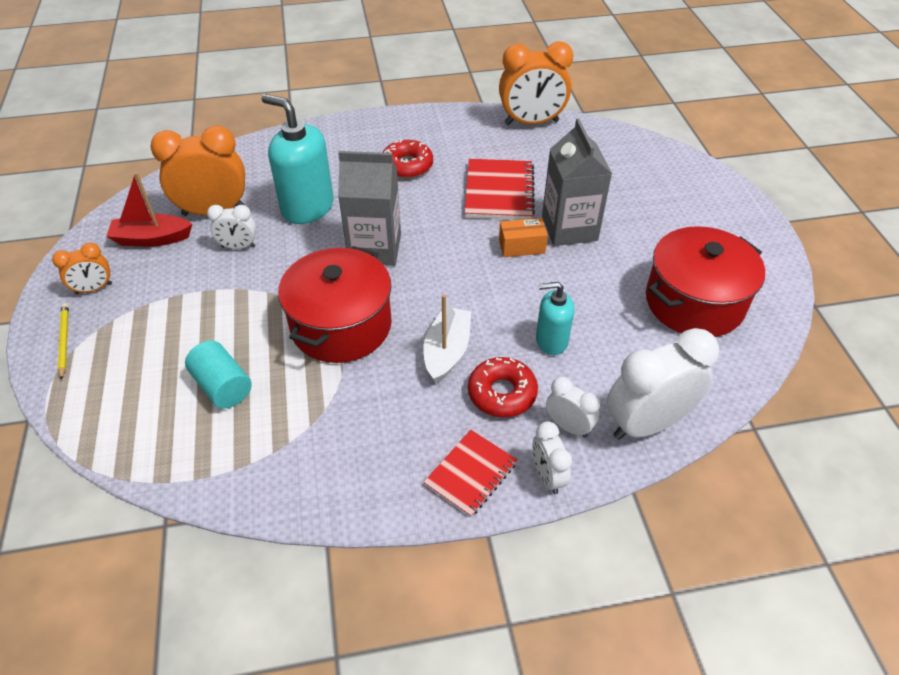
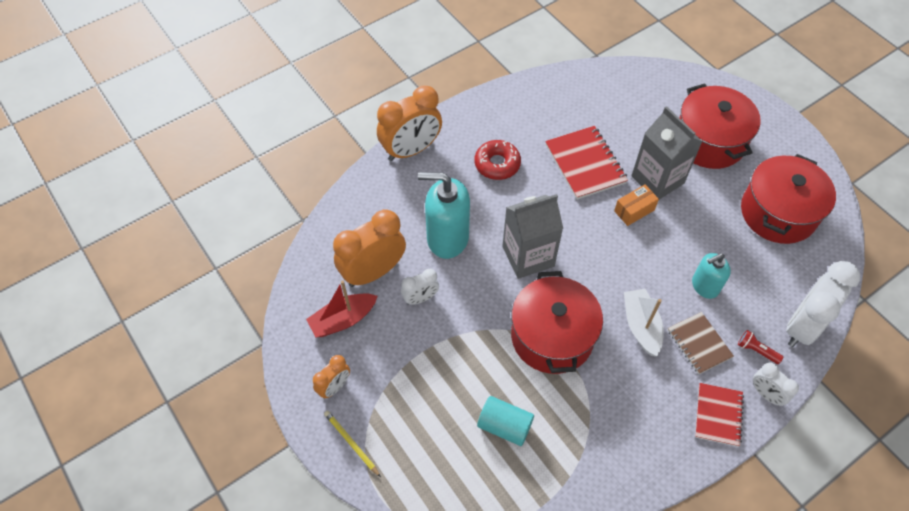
camera: 25 degrees left, 10 degrees up
(502, 393) = (699, 344): red donut -> brown notebook
(531, 123) = (565, 82): orange clock -> orange clock (411, 150)
(568, 426) = (756, 350): white clock -> red flashlight
(655, 213) = (709, 141): none -> red pot

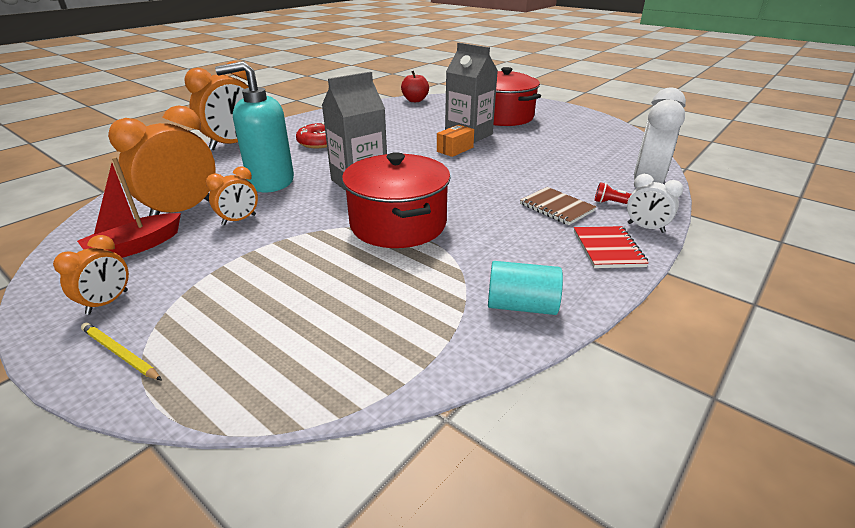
camera: 15 degrees left, 25 degrees down
(420, 298) = (239, 220): white clock -> orange clock
(504, 426) = (354, 298): turquoise cylinder -> turquoise cylinder (521, 306)
(585, 164) = (402, 134): red notebook -> none
(617, 74) = (415, 100): none -> red apple
(641, 326) = (492, 205): white boat -> none
(704, 286) = (541, 177): turquoise soap dispenser -> none
(778, 213) = (579, 138): red pot -> none

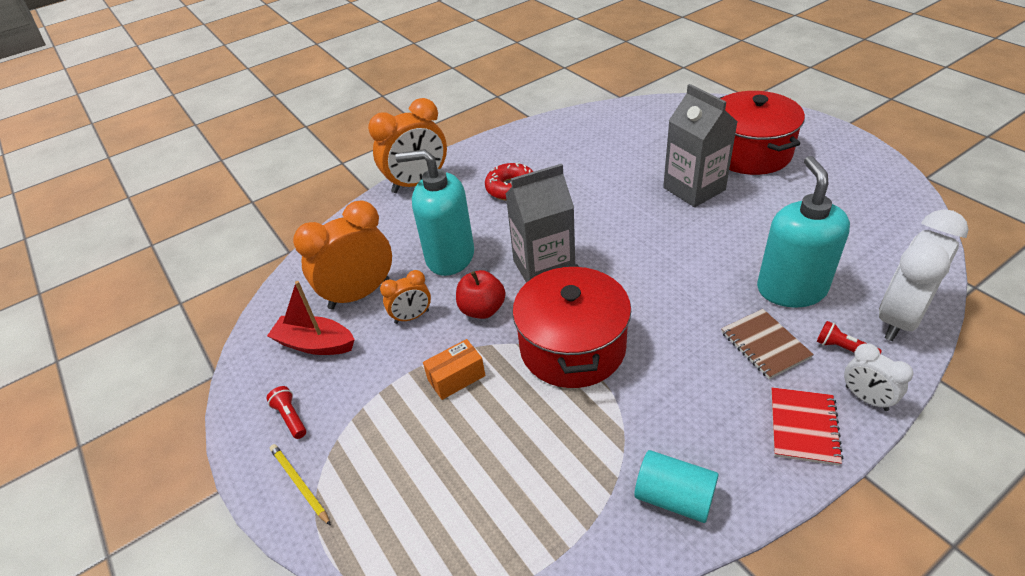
camera: 20 degrees right, 10 degrees up
(108, 302) = (290, 417): orange clock -> red flashlight
(135, 247) = (315, 344): red boat -> red boat turned 45 degrees clockwise
(415, 100) = (642, 108): red apple -> red apple (482, 309)
(455, 149) = (669, 218): orange box -> orange box (456, 378)
(562, 177) = (791, 289): none -> turquoise soap dispenser

